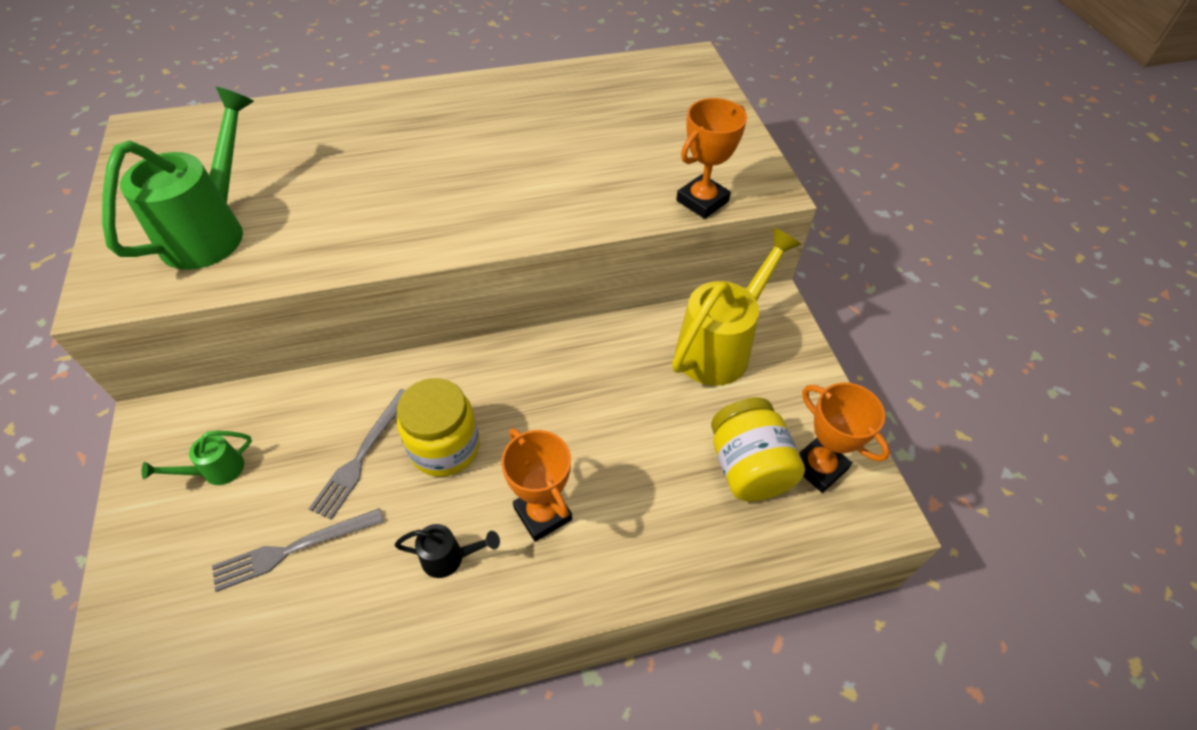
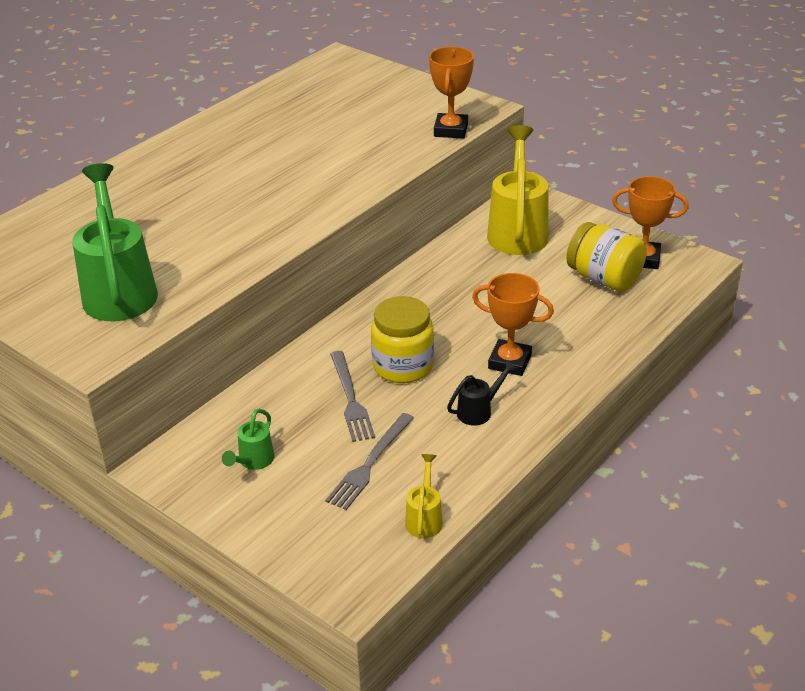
camera: 35 degrees left, 15 degrees down
(261, 661) = (424, 518): none -> yellow watering can

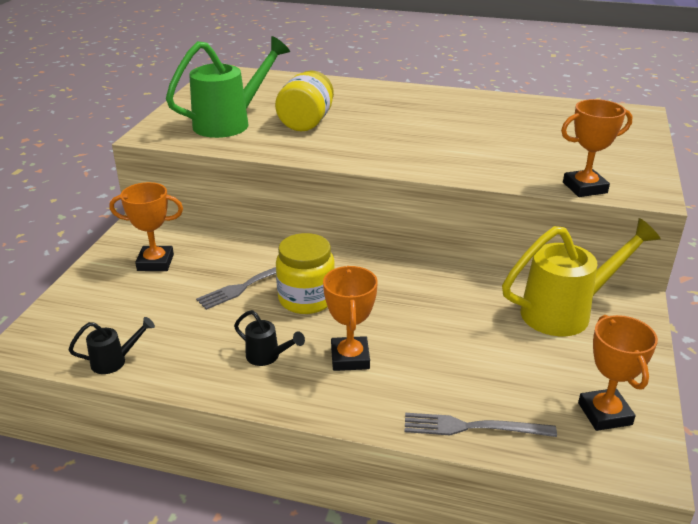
camera: 65 degrees right, 5 degrees down
(253, 462) = (155, 262): green watering can -> orange trophy
(370, 463) = (173, 315): grey fork -> grey fork (473, 427)
(424, 518) = (115, 361): yellow watering can -> black watering can
(604, 279) = (538, 391): yellow jar -> yellow jar (306, 122)

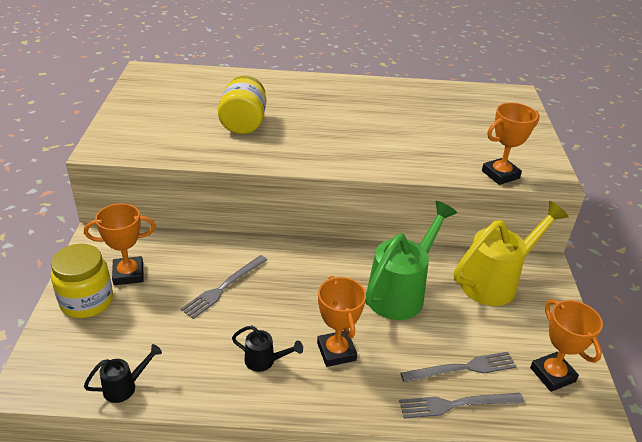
camera: 15 degrees left, 5 degrees up
(230, 123) = (173, 129): green watering can -> green watering can (401, 292)
(306, 299) = (280, 296): yellow jar -> yellow jar (87, 301)
(493, 393) = (462, 368): none -> grey fork

